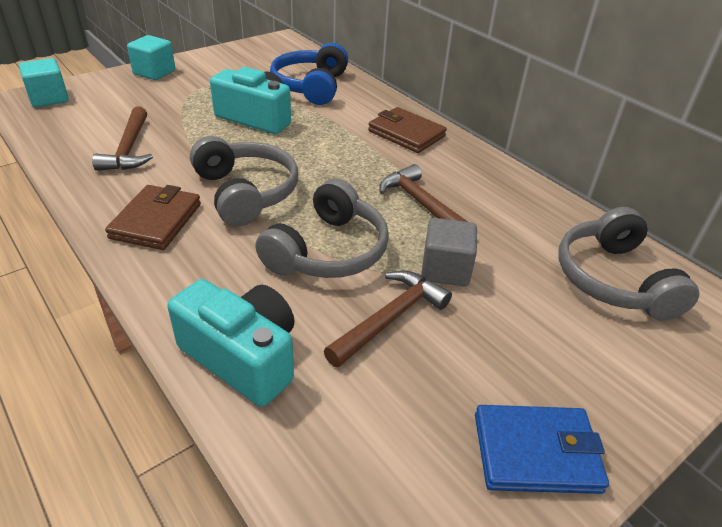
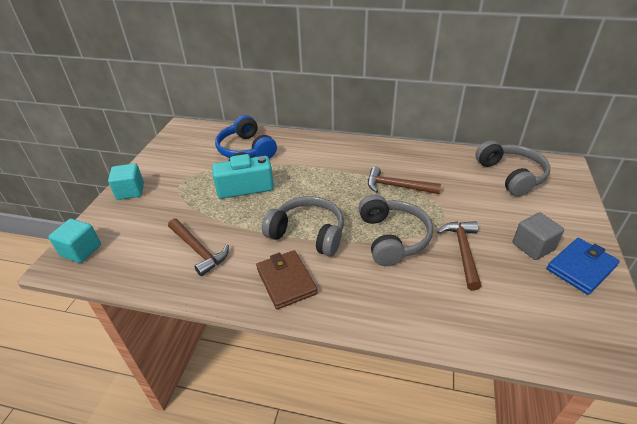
camera: 35 degrees left, 0 degrees up
(242, 357) = (435, 316): turquoise camera -> none
(406, 134) = (336, 152): brown wallet -> none
(445, 270) = (450, 213): grey cube -> grey cube (533, 246)
(614, 279) = (511, 175): grey headphones -> grey headphones turned 150 degrees counterclockwise

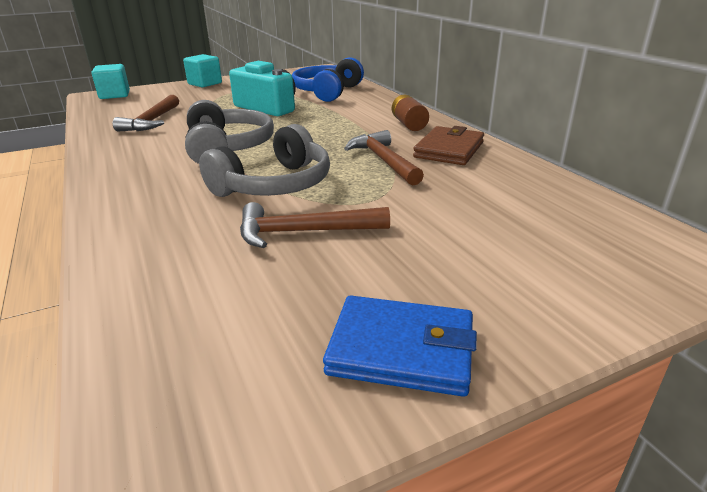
camera: 50 degrees right, 10 degrees down
(286, 281) = (140, 160): brown wallet -> brown wallet (449, 150)
(351, 152) = (409, 124): none -> brown battery
(463, 251) = (304, 232): brown hammer -> brown hammer turned 150 degrees counterclockwise
(511, 175) = (563, 221): grey headphones -> none
(533, 246) = (395, 284): grey cube -> none

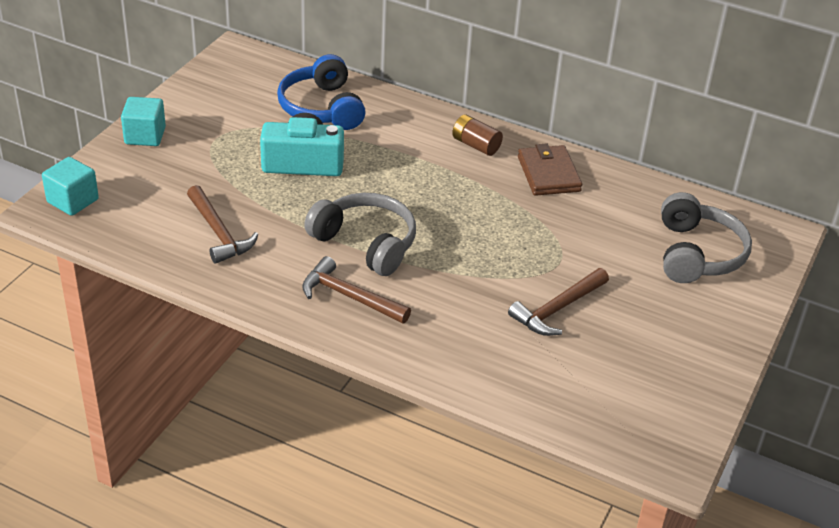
camera: 40 degrees left, 10 degrees up
(274, 185) = (474, 273): grey headphones -> grey headphones (696, 254)
(383, 161) = (516, 209): brown hammer -> brown hammer (349, 297)
(401, 350) = (698, 361): blue wallet -> none

